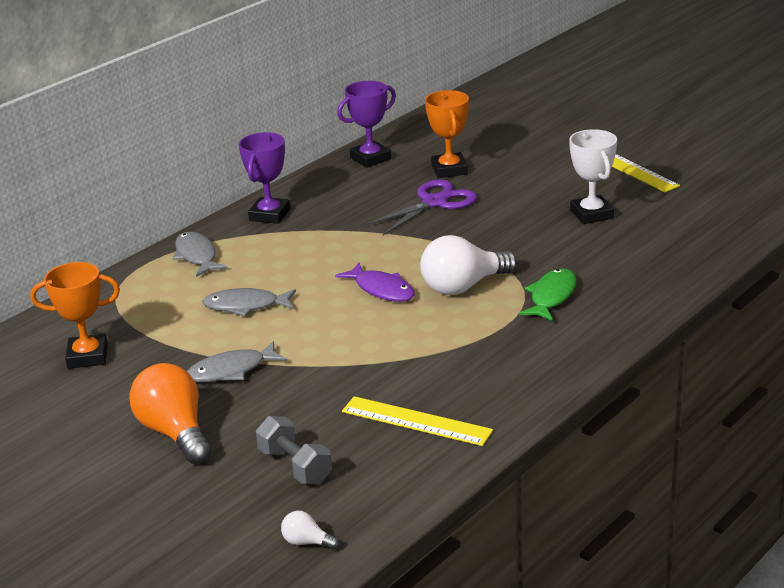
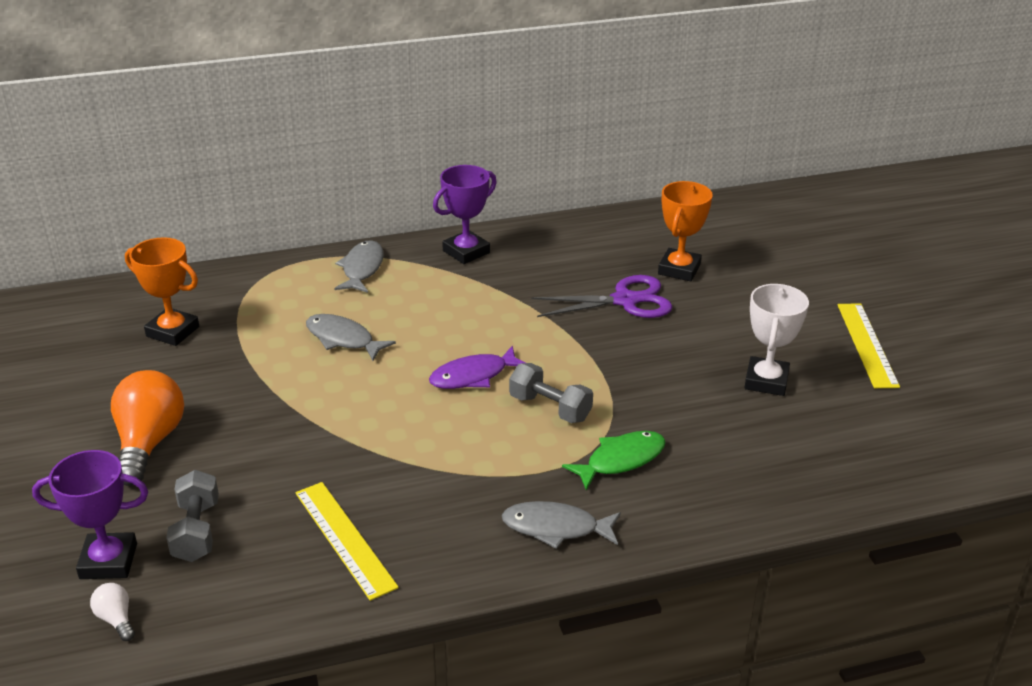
camera: 30 degrees right, 5 degrees up
(231, 371) = (259, 401): grey fish -> grey fish (556, 528)
(370, 158) = (619, 227): purple trophy -> purple trophy (108, 561)
(381, 289) = (473, 376): purple fish -> purple fish turned 75 degrees clockwise
(463, 286) = (550, 408): white light bulb -> grey dumbbell

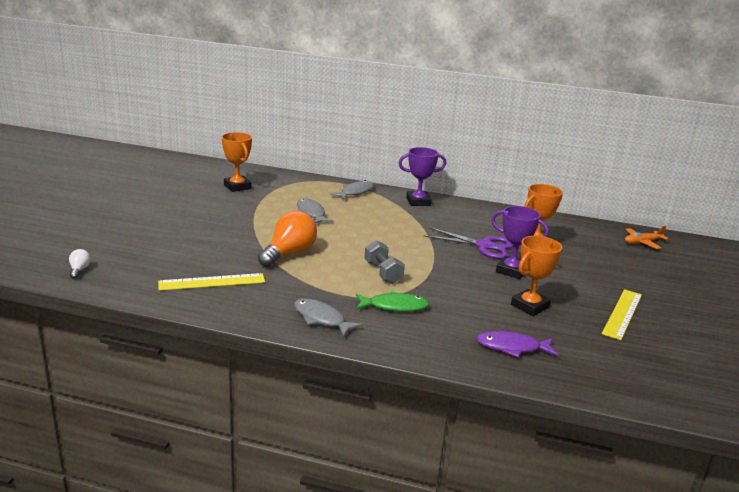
camera: 30 degrees right, 10 degrees down
(108, 561) = (104, 250): purple trophy -> purple trophy (511, 271)
(149, 443) = (175, 219): orange light bulb -> orange light bulb (289, 253)
(196, 531) = (152, 254): grey dumbbell -> none
(344, 539) = (212, 282): yellow ruler -> yellow ruler turned 75 degrees clockwise
(473, 376) = (358, 247): purple fish -> purple fish (512, 347)
(766, 381) = (529, 306): white trophy -> orange trophy
(789, 213) = (642, 242): none -> orange plane

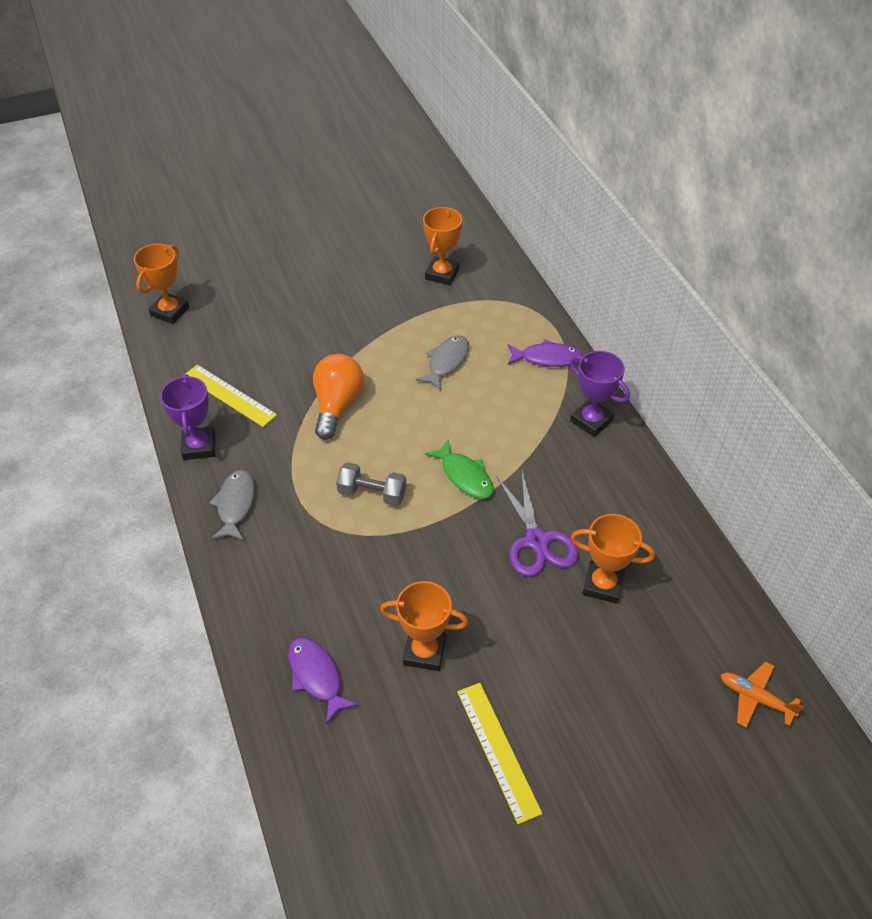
camera: 55 degrees right, 25 degrees up
(79, 270) = (170, 311): white light bulb -> orange trophy
(289, 253) = (337, 405): orange light bulb -> orange light bulb turned 75 degrees counterclockwise
(355, 192) = (547, 358): grey fish -> purple fish
(383, 272) = (372, 493): grey dumbbell -> grey dumbbell turned 75 degrees clockwise
(394, 306) = (310, 542): green fish -> green fish (464, 476)
(511, 271) = (497, 596): purple trophy -> purple trophy (199, 446)
(622, 313) = (498, 750): yellow ruler -> yellow ruler turned 75 degrees clockwise

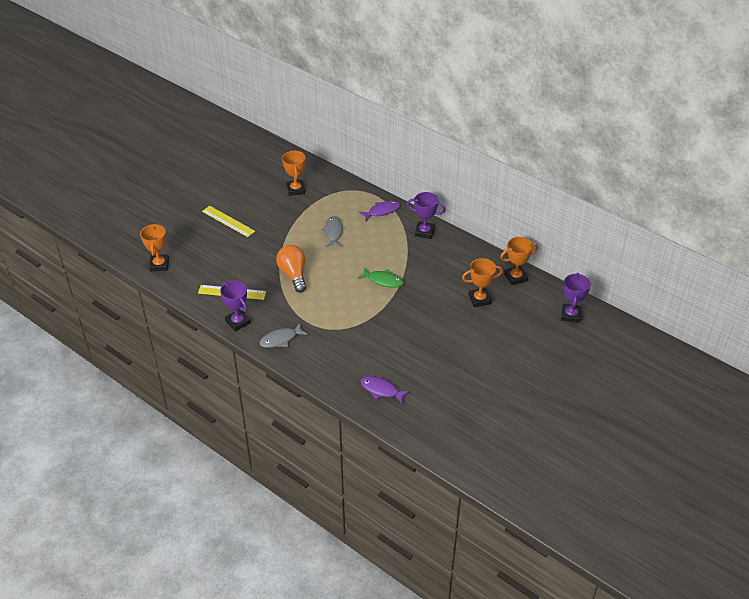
camera: 30 degrees left, 5 degrees down
(235, 504) = (280, 339): grey fish -> grey fish turned 90 degrees counterclockwise
(372, 493) = (345, 306): grey dumbbell -> none
(424, 652) = (422, 359): orange trophy -> orange trophy (515, 277)
(498, 750) = (481, 381): yellow ruler -> yellow ruler (228, 221)
(537, 541) = (437, 294): purple scissors -> none
(755, 698) = (570, 315): orange plane -> purple trophy

